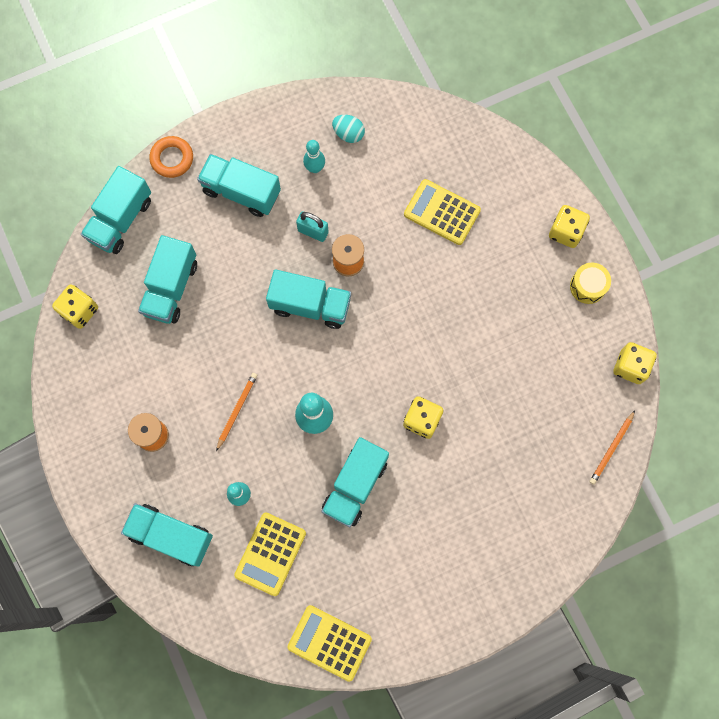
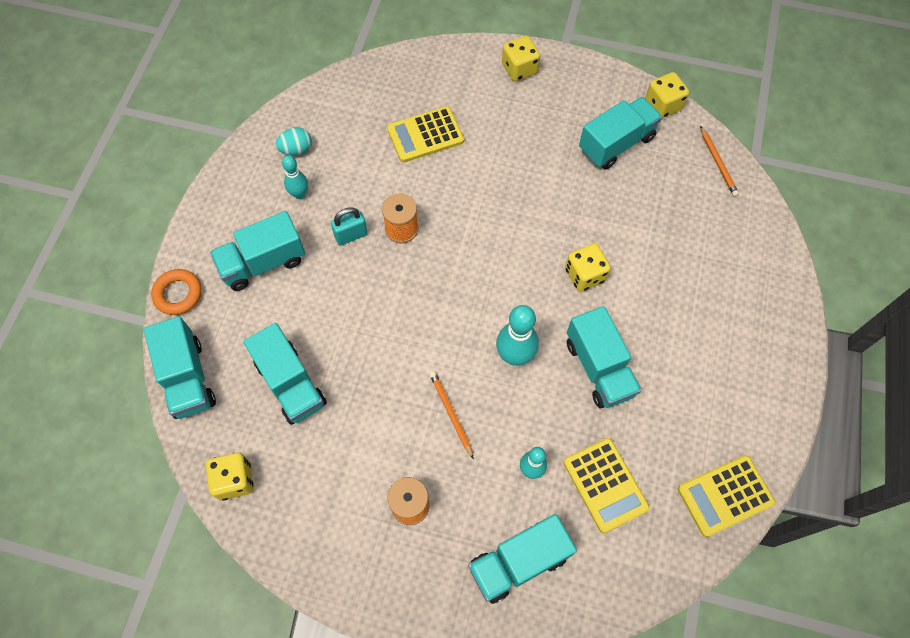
camera: 50 degrees left, 10 degrees down
(310, 305) = (411, 284): turquoise truck -> turquoise truck (616, 144)
(587, 286) = (575, 86): yellow drum -> none

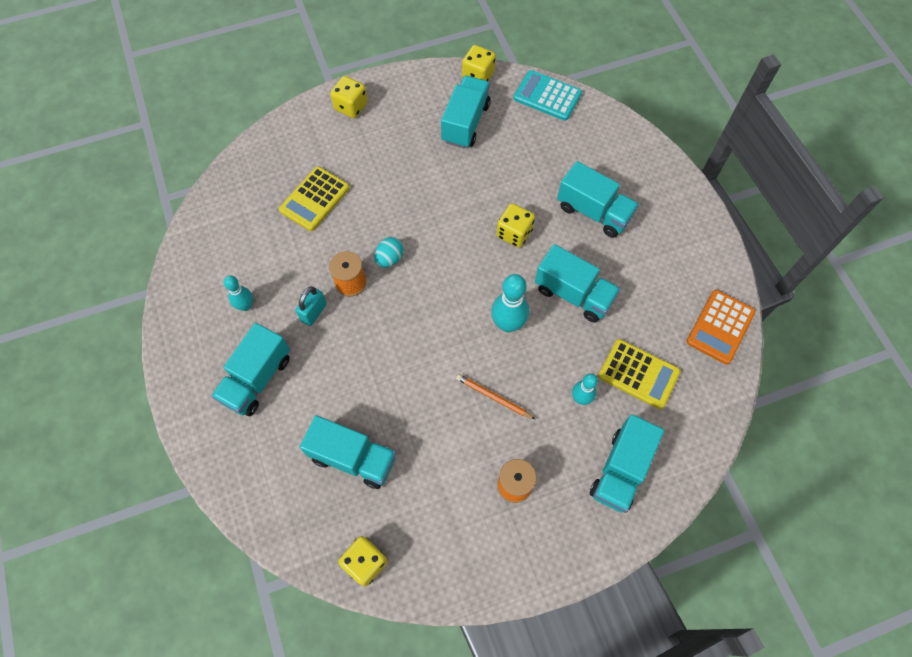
camera: 35 degrees left, 0 degrees up
(178, 294) = (202, 450): orange ring -> none
(188, 378) = (264, 511): turquoise truck -> turquoise truck (594, 211)
(296, 149) = (215, 272): turquoise egg -> turquoise egg (389, 258)
(718, 163) = (547, 96): orange pencil -> turquoise calculator
(725, 495) = (720, 327): yellow calculator -> orange calculator

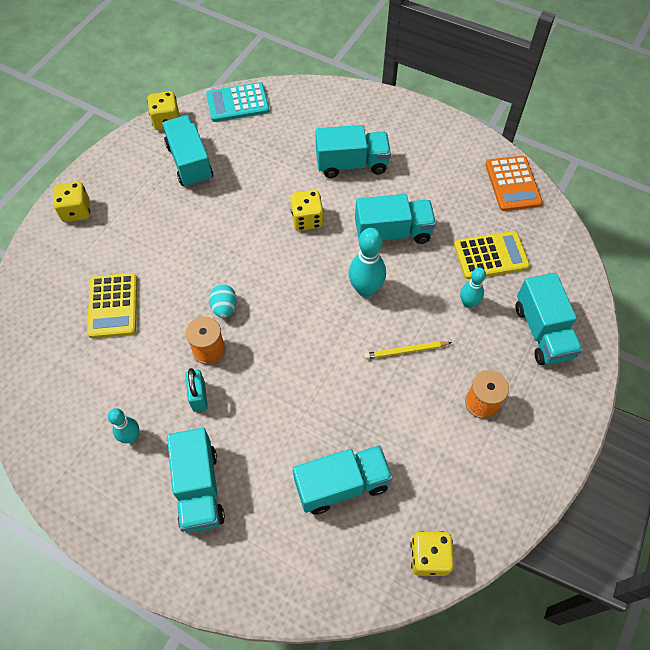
camera: 40 degrees left, 5 degrees down
(493, 397) = (406, 351): orange pencil -> yellow pencil

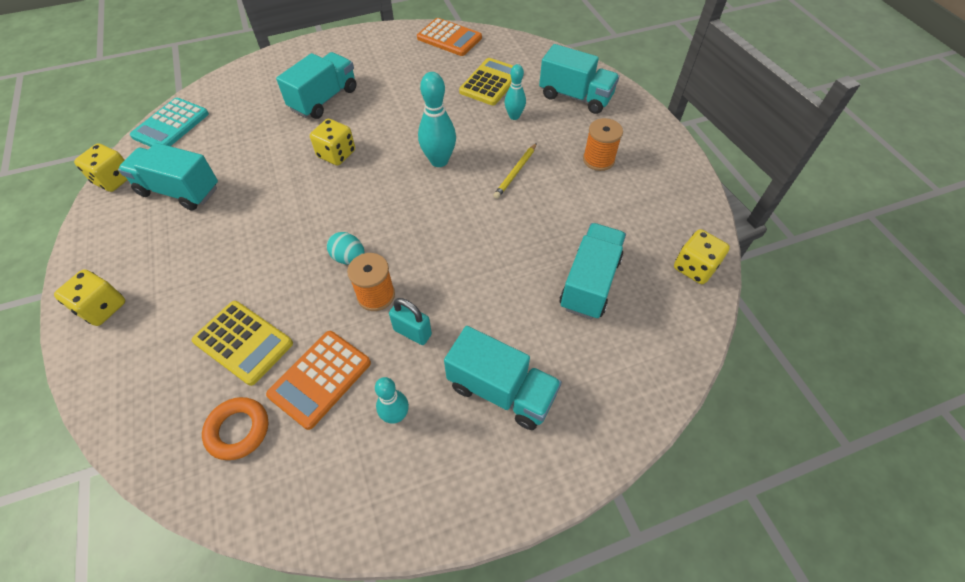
camera: 50 degrees left, 5 degrees down
(57, 357) = (238, 430): none -> orange ring
(122, 371) = (320, 379): none -> orange calculator
(392, 232) = (410, 116): turquoise truck -> none

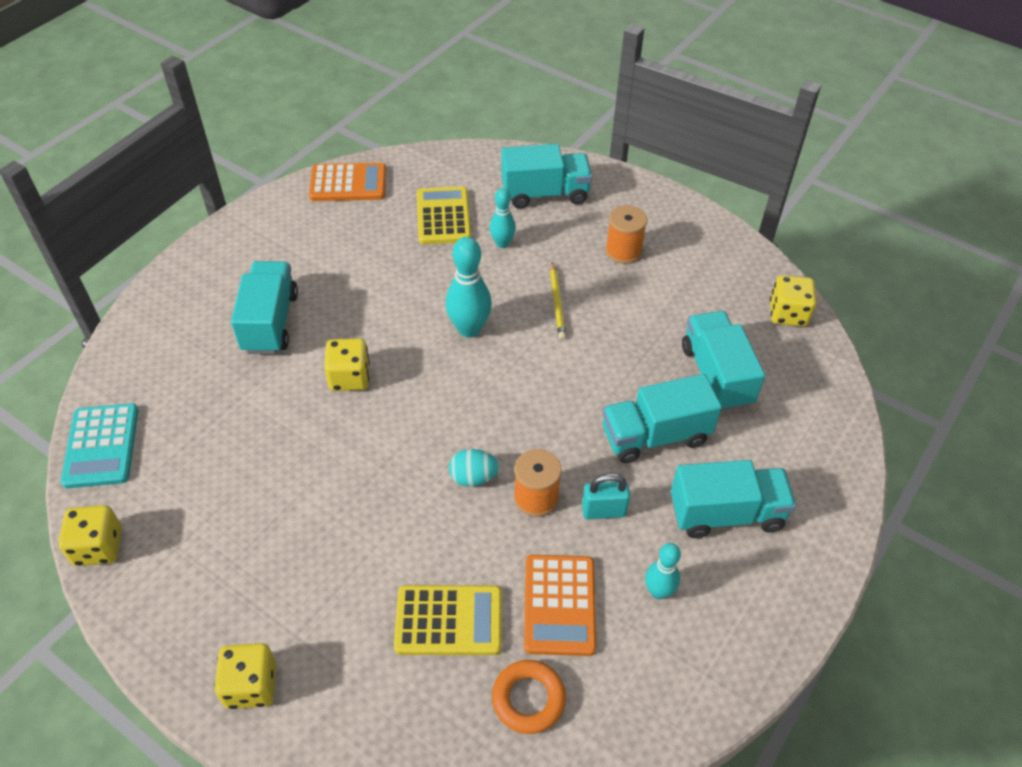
camera: 35 degrees left, 5 degrees down
(179, 191) = (201, 514): turquoise truck -> turquoise truck (655, 436)

